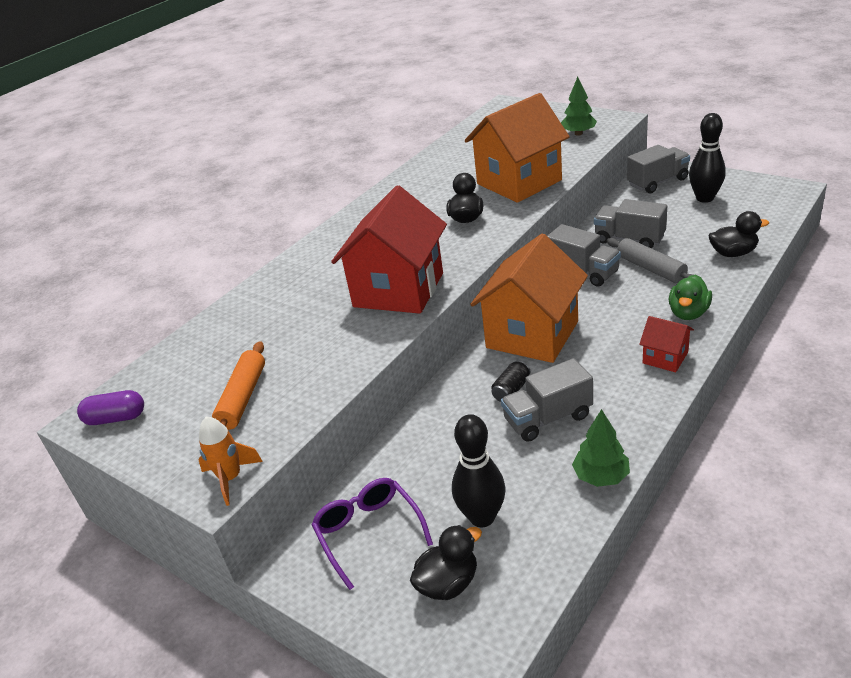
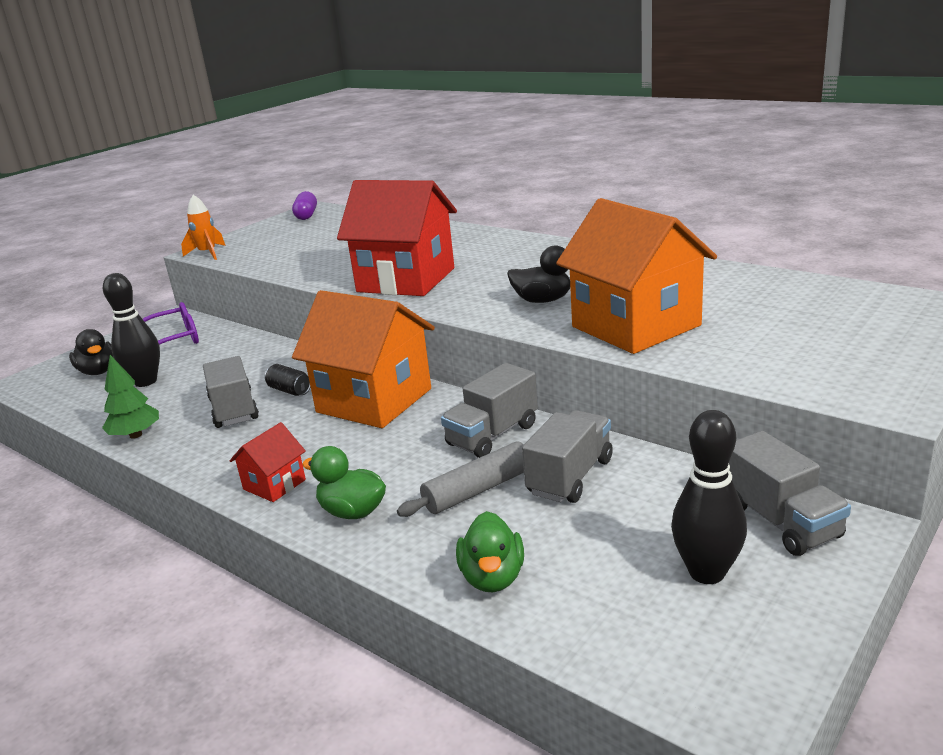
camera: 90 degrees right, 10 degrees down
(242, 398) = (293, 245): orange rolling pin -> none
(578, 133) = (818, 367): green tree -> none
(733, 253) = (492, 577): black duck -> green duck

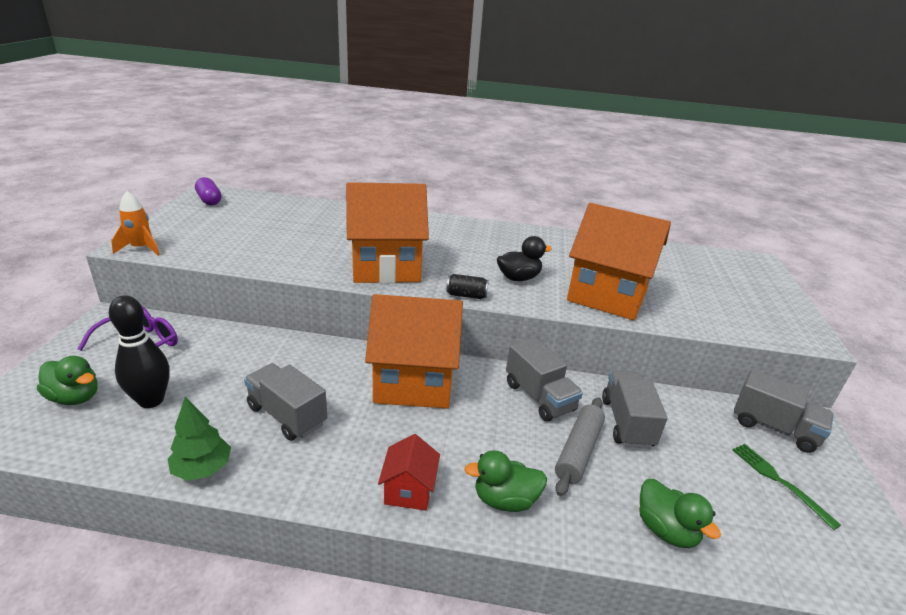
camera: 35 degrees left, 5 degrees up
(98, 371) = (75, 397): black duck -> green duck
(289, 390) = (325, 384): black can -> black can (466, 295)
(406, 280) = (386, 266): red house -> orange house
(492, 435) = (539, 397): grey truck -> grey truck turned 45 degrees counterclockwise
(706, 572) = (778, 480): black bowling pin -> green fork

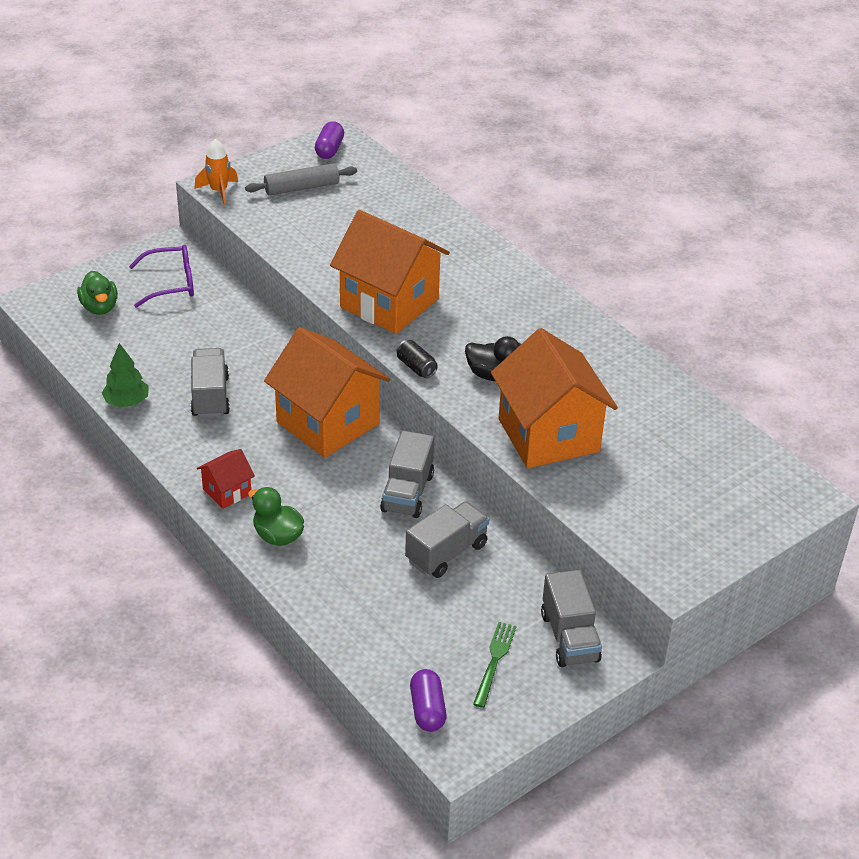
camera: 45 degrees right, 10 degrees up
(151, 400) = (140, 335): black bowling pin -> none
(578, 451) = (374, 544): grey rolling pin -> grey rolling pin (301, 188)
(666, 530) = (354, 621): green duck -> none
(824, 564) = (427, 709): none -> purple capsule

